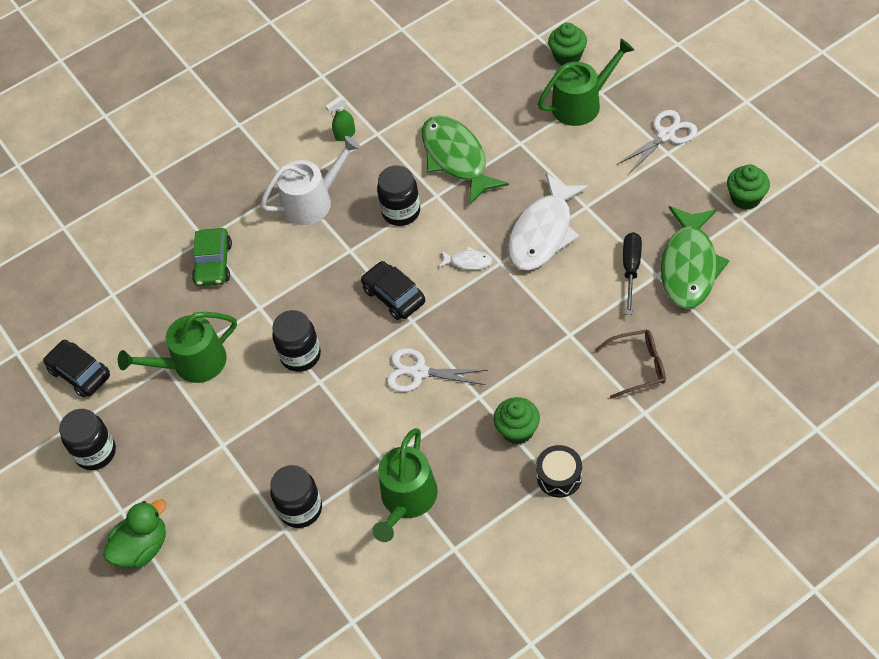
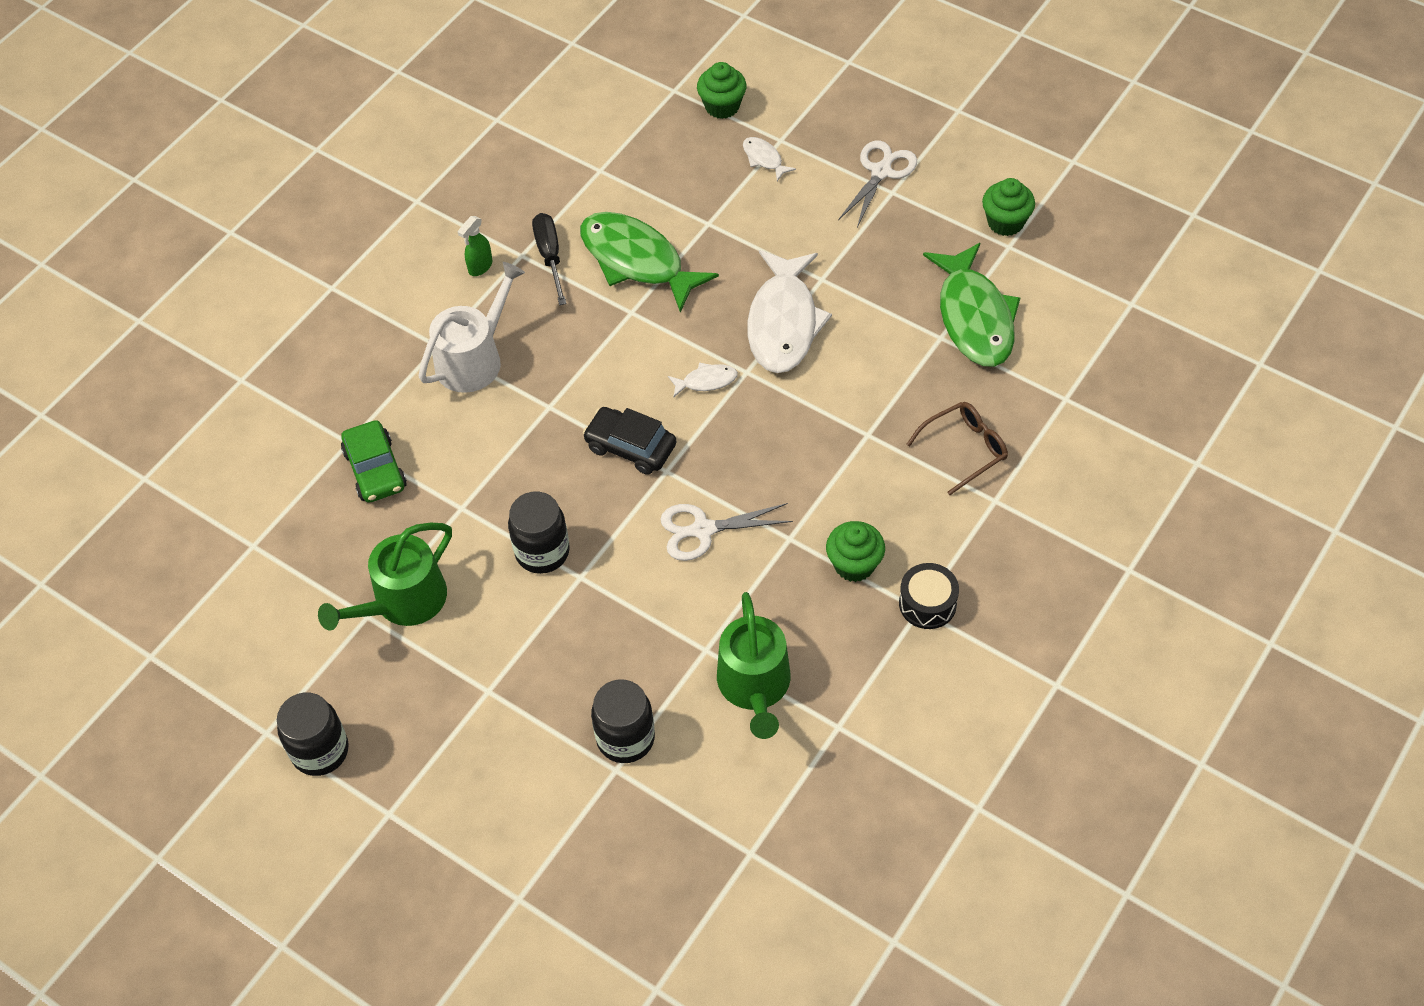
camera: 25 degrees left, 0 degrees up
(80, 373) = (252, 657): black car -> none
(142, 547) = (438, 850): green duck -> none
(401, 212) = (595, 343): black jar -> none
(581, 104) = (764, 159): green watering can -> white fish
(631, 269) = (907, 339): black screwdriver -> black screwdriver (550, 257)

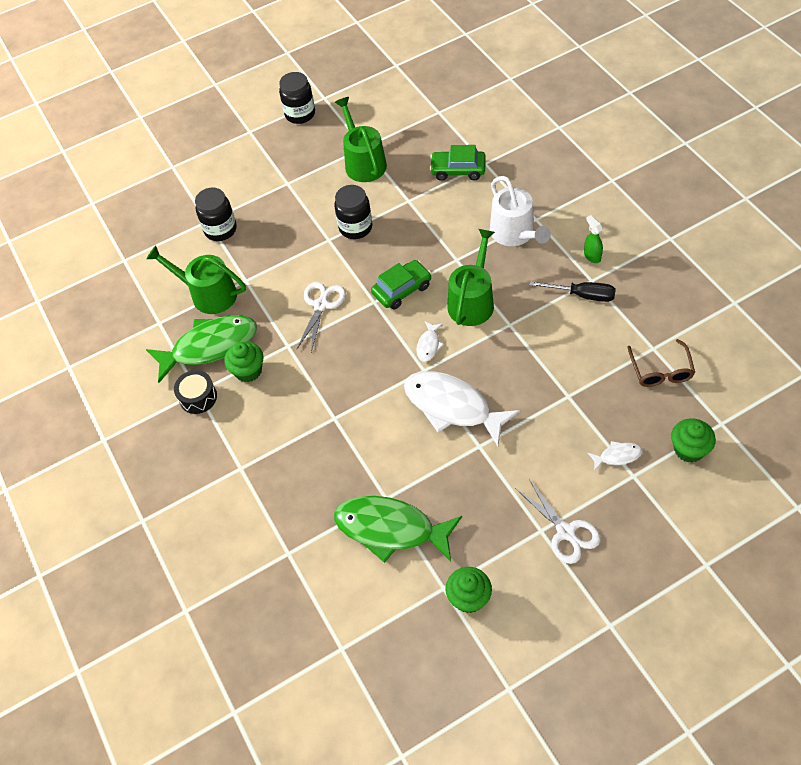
camera: 120 degrees right, 0 degrees up
(613, 362) = (472, 301): none -> green watering can
(630, 447) = (402, 290): black car -> green car
(637, 261) = (553, 342): green fish -> green fish (210, 346)
(964, 449) = (288, 468): brown glasses -> brown glasses (660, 370)

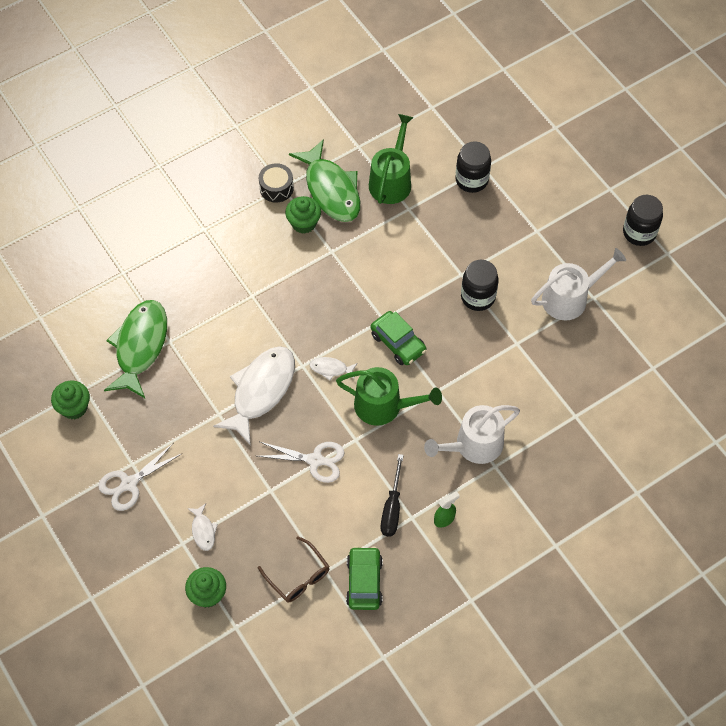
camera: 80 degrees right, 5 degrees up
(321, 305) = (378, 274): white scissors -> white scissors (315, 460)
(363, 162) = (570, 298): green watering can -> white watering can
(458, 170) = (563, 389): green car -> green car (364, 582)
(660, 370) = (298, 576): brown glasses -> brown glasses turned 120 degrees counterclockwise

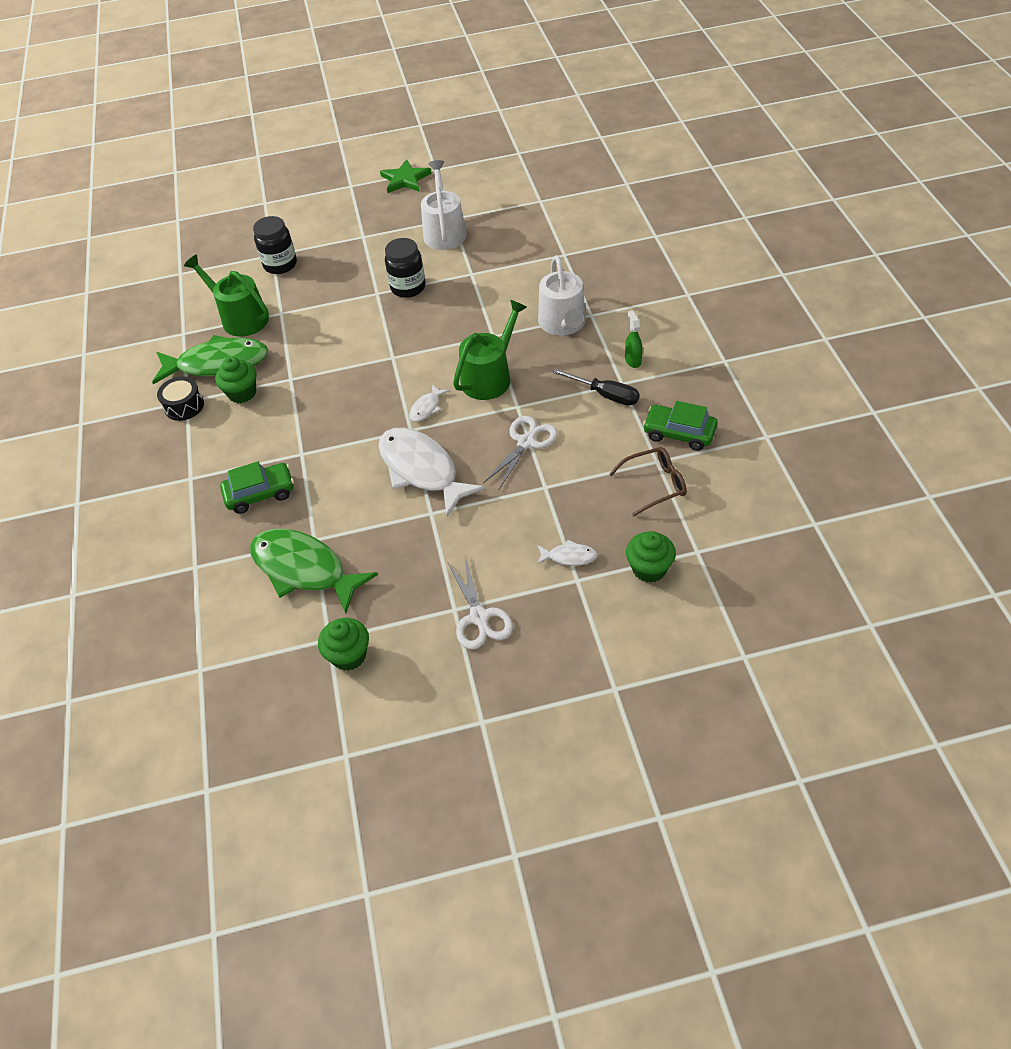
camera: 65 degrees left, 10 degrees down
(398, 343) = (425, 352): green car -> green car (260, 493)
(639, 233) = (405, 179): black jar -> green star

